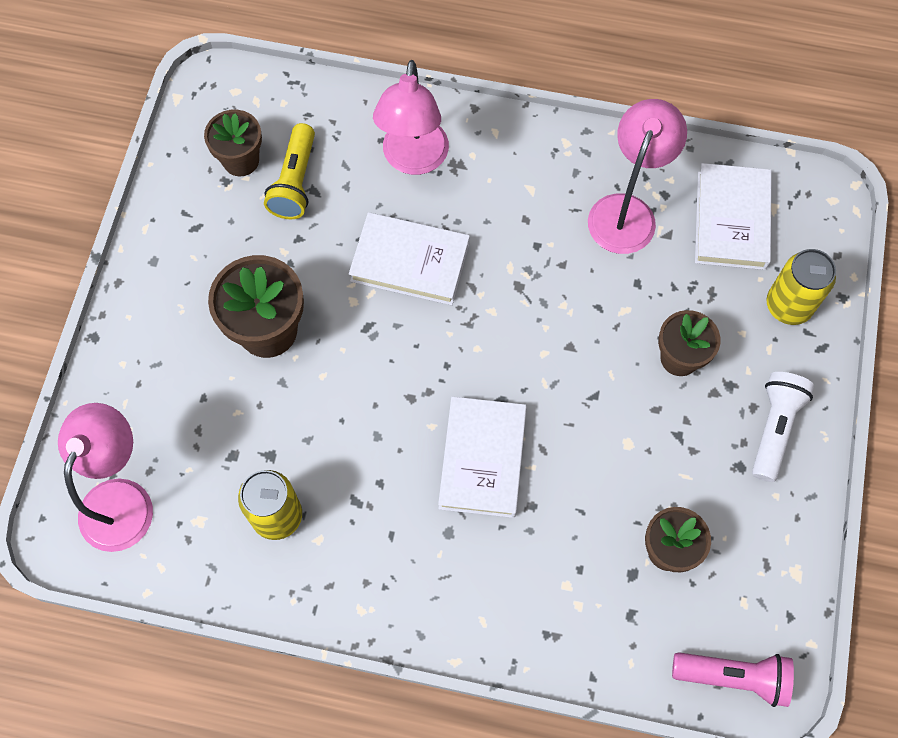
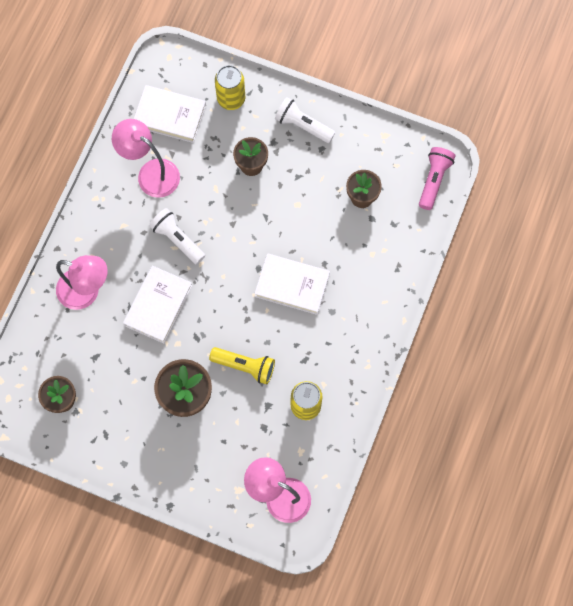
camera: 80 degrees left, 5 degrees up
(295, 182) = (86, 368): yellow flashlight -> yellow flashlight (245, 366)
(525, 269) = (177, 239): none -> white flashlight

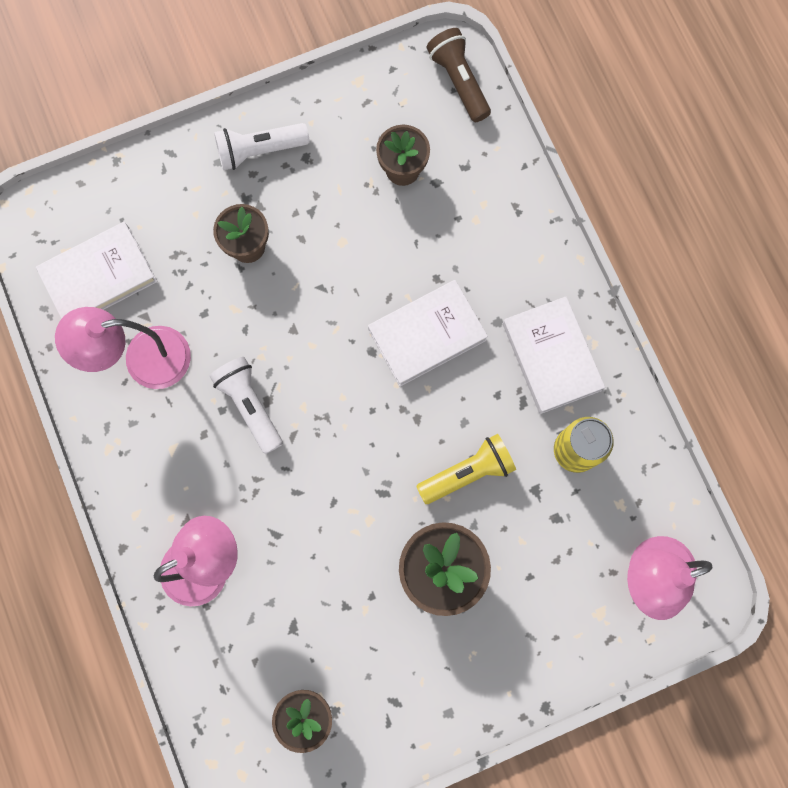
camera: 45 degrees left, 5 degrees up
(158, 305) = (304, 500): white book -> white book (551, 357)
(177, 239) = (250, 405): white flashlight -> white flashlight turned 60 degrees clockwise
(231, 99) = (150, 194): yellow can -> none
(434, 180) = (459, 81): pink flashlight -> brown flashlight

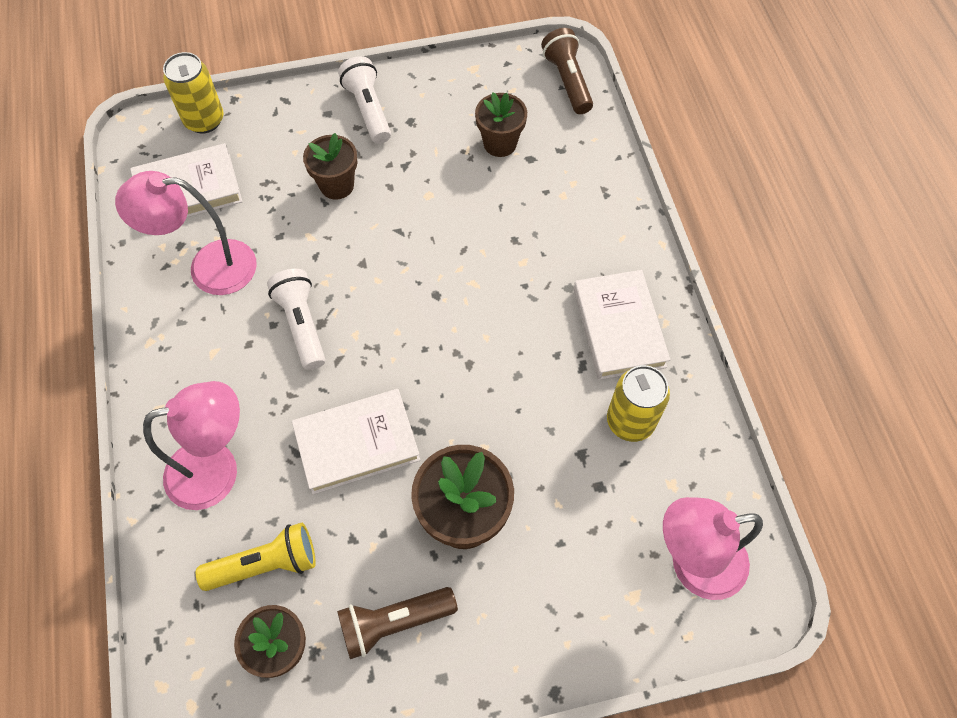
camera: 10 degrees right, 15 degrees down
(92, 192) = (204, 120): none -> yellow can
(259, 150) = (368, 109): white flashlight -> white flashlight turned 75 degrees clockwise
(398, 673) = (394, 622): none -> brown flashlight
(427, 334) = (495, 288): white book -> white book (357, 443)
(467, 472) = (512, 424): yellow flashlight -> yellow flashlight (265, 564)

